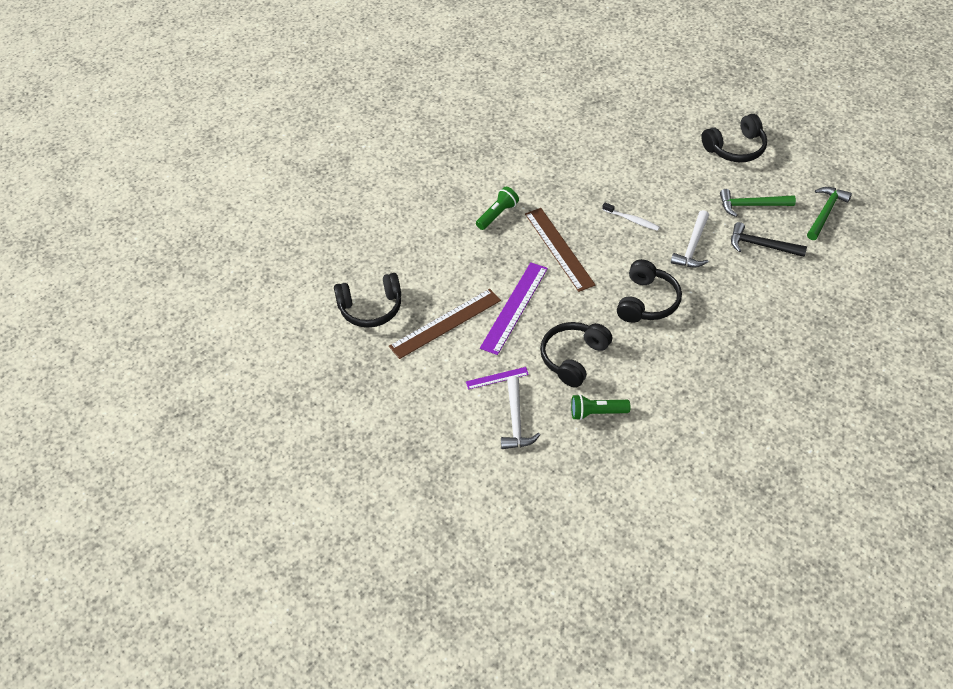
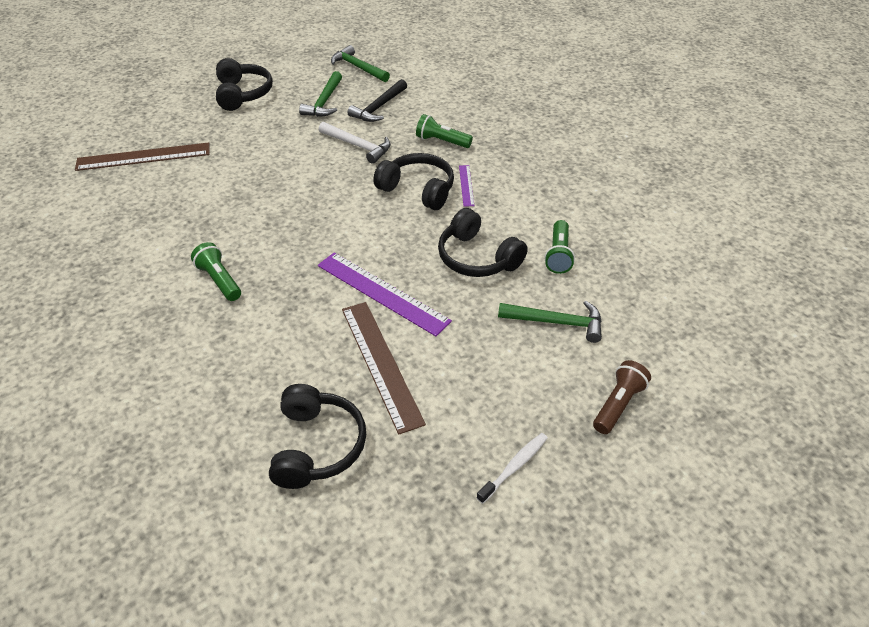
camera: 80 degrees left, 5 degrees down
(444, 467) = (618, 404): none -> brown flashlight
(497, 378) = (487, 328): purple ruler -> purple ruler (466, 185)
(516, 421) = (557, 322): white hammer -> green hammer
(559, 249) = (308, 238): brown ruler -> brown ruler (143, 157)
(632, 220) = (297, 177): white toothbrush -> white toothbrush (514, 467)
(727, 303) = (441, 141): none -> green flashlight

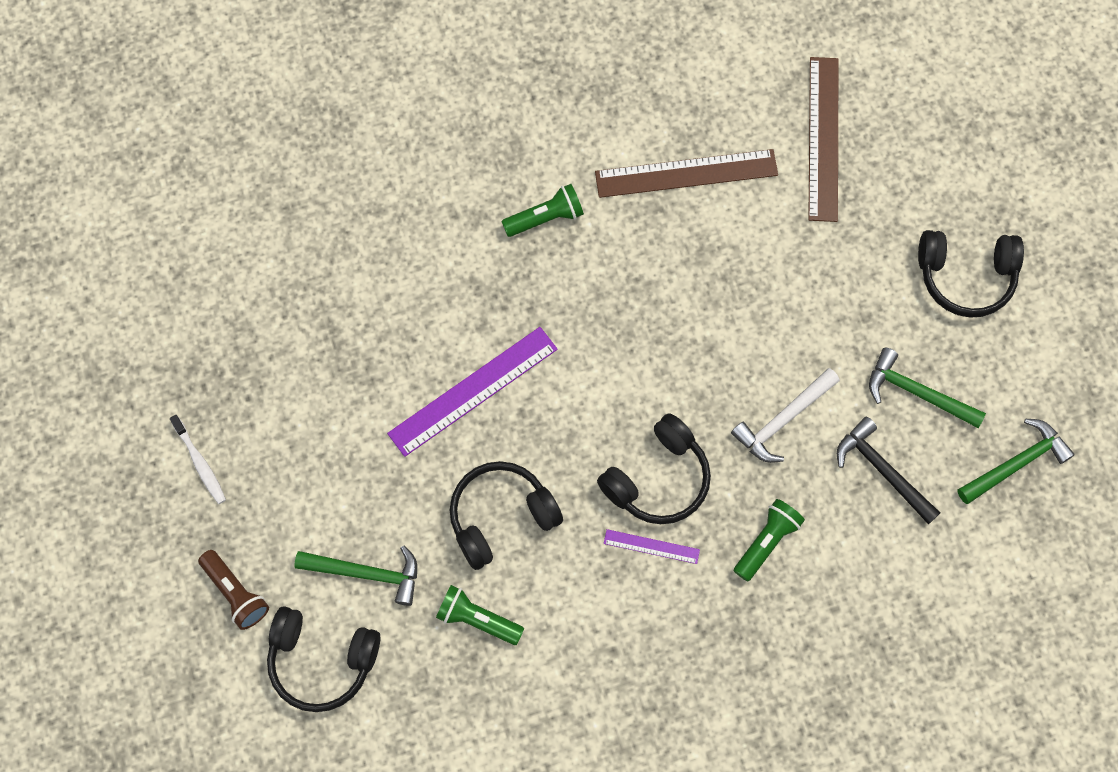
camera: 105 degrees right, 25 degrees up
(317, 446) = (284, 289): black headphones -> black headphones (321, 661)
(381, 363) = (367, 368): brown ruler -> brown ruler (686, 174)
(557, 322) = (366, 573): green hammer -> green hammer turned 105 degrees counterclockwise

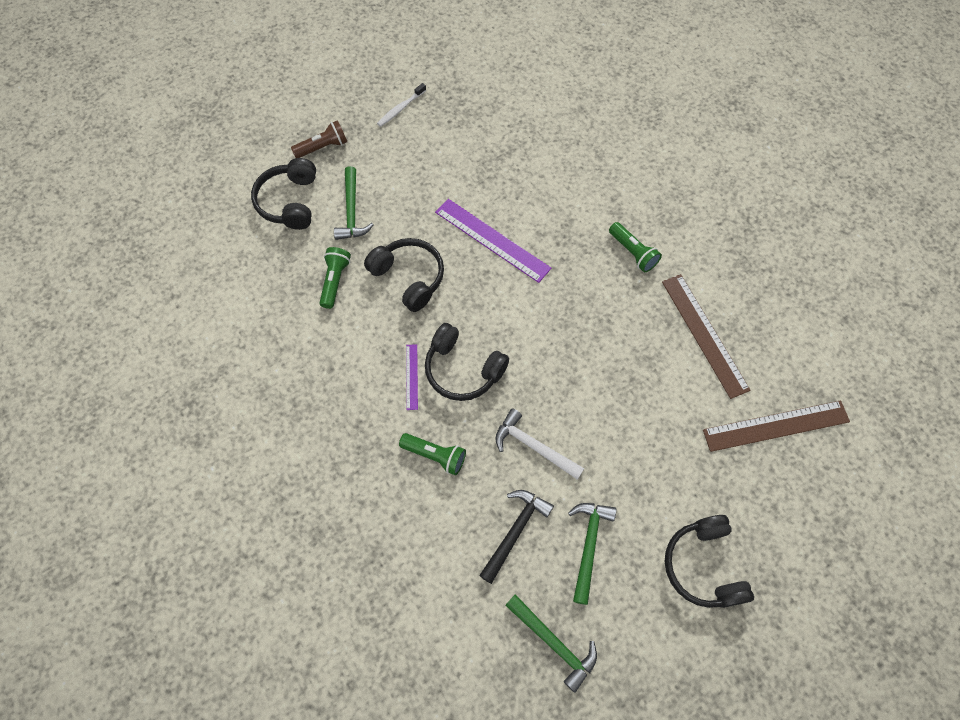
camera: 75 degrees right, 5 degrees down
(235, 593) = (323, 147): brown flashlight -> brown flashlight turned 150 degrees counterclockwise

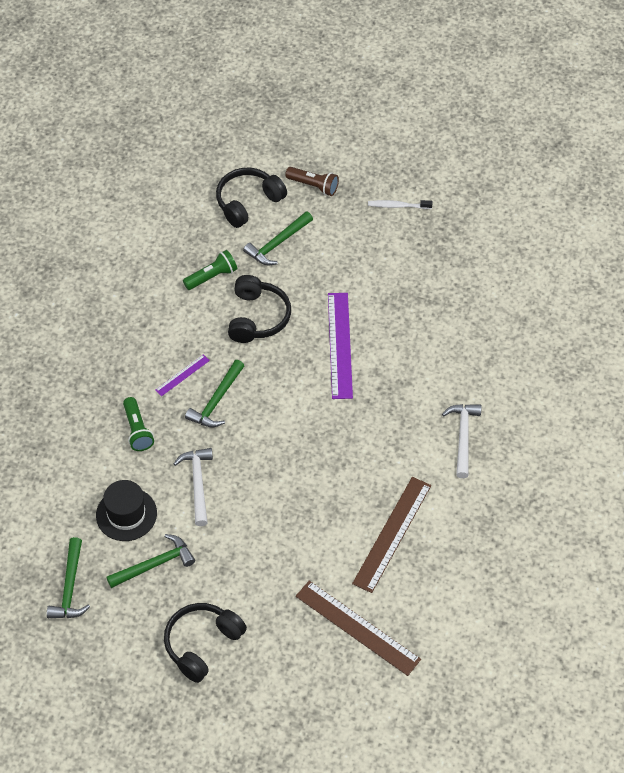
camera: 50 degrees right, 10 degrees down
(463, 369) = (216, 401): black headphones -> green hammer
(515, 531) = (126, 514): black hammer -> black hat
(632, 253) = (419, 442): green flashlight -> none
(653, 221) = (463, 437): none -> white hammer

